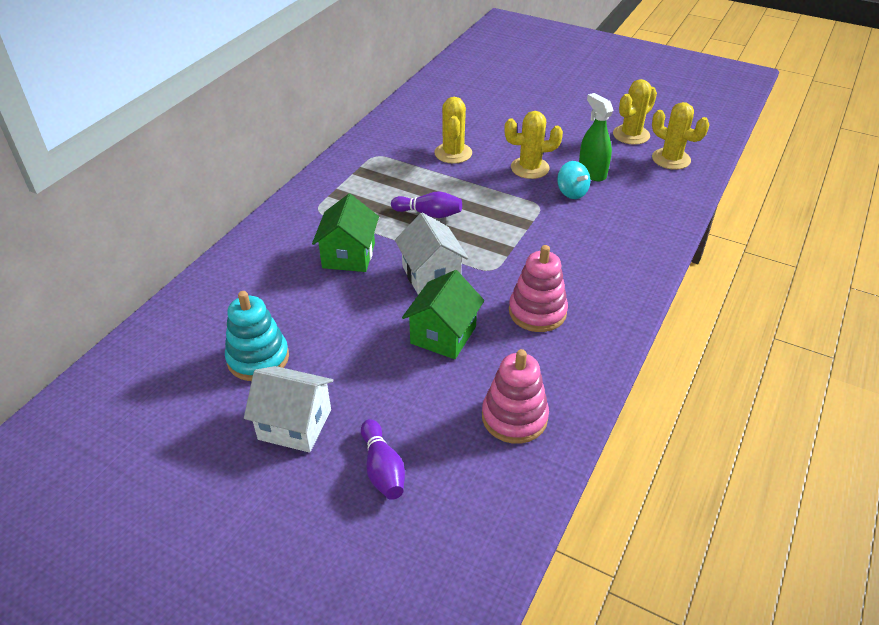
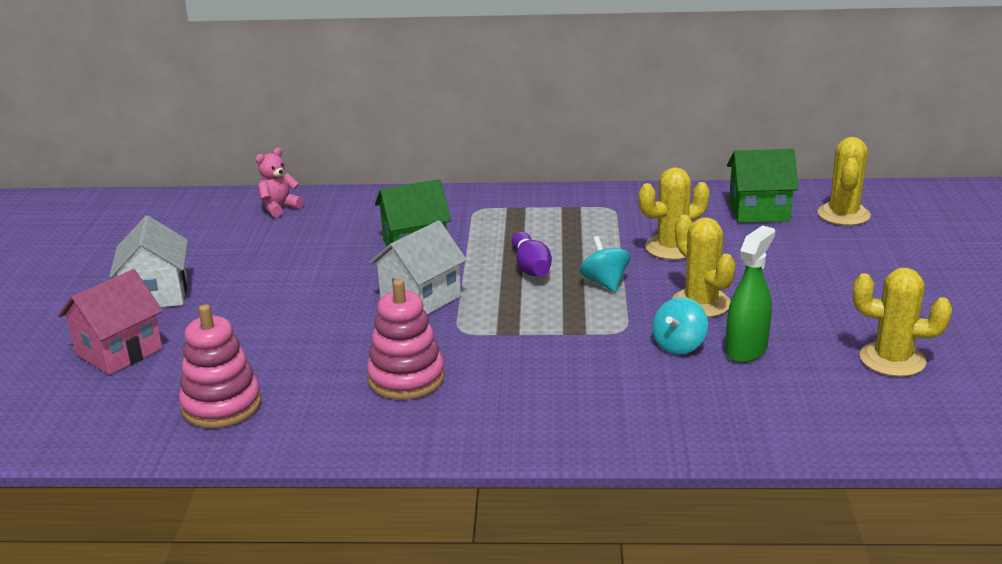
camera: 65 degrees right, 15 degrees down
(199, 310) = (279, 208): none -> pink teddy bear
(258, 358) = (232, 252): turquoise stacking toy -> none
(382, 469) = (119, 351): purple bowling pin -> pink house
(443, 335) = (325, 331): green house -> green house (759, 211)
(476, 192) = (605, 282): none -> turquoise spinning top
(671, 159) = (869, 408): yellow cactus -> yellow cactus (843, 214)

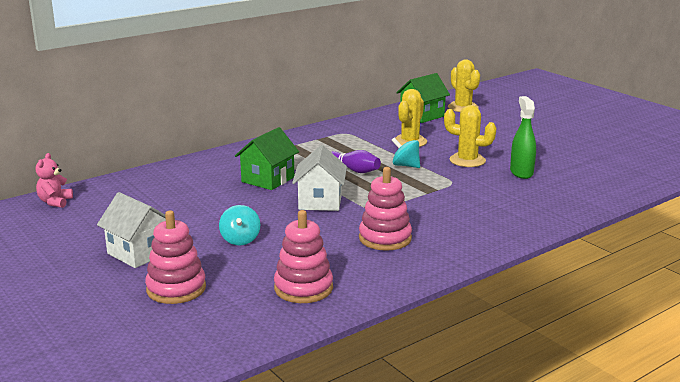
camera: 40 degrees left, 5 degrees down
(119, 351) = (176, 289): pink house -> pink stacking toy
(279, 208) = (134, 185): pink teddy bear -> pink teddy bear (55, 202)
(679, 345) = (489, 180): turquoise spinning top -> turquoise spinning top (240, 240)
(892, 359) = (584, 157): yellow cactus -> none

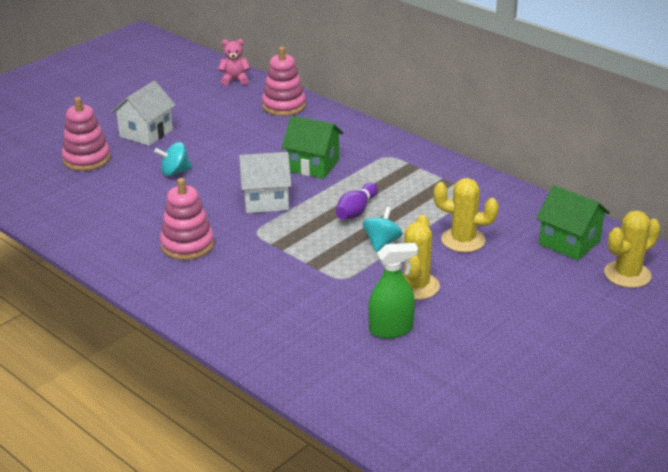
camera: 80 degrees right, 10 degrees up
(303, 288) = (88, 213): pink stacking toy -> pink stacking toy (284, 106)

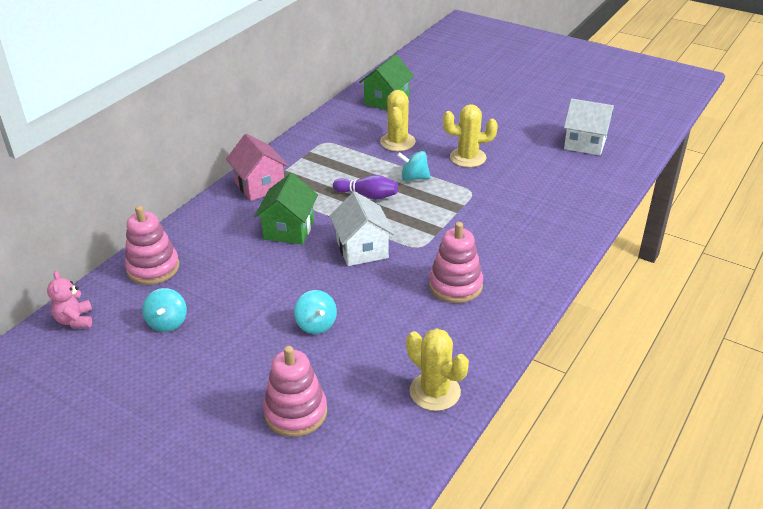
camera: 100 degrees left, 5 degrees up
(146, 133) = (222, 371): white house -> white house (585, 143)
(213, 112) = (167, 322): none -> turquoise spinning top
(391, 329) = (526, 163): green spray bottle -> none
(393, 153) = (260, 186): none -> pink house
(627, 274) = (419, 81): yellow cactus -> yellow cactus (435, 392)

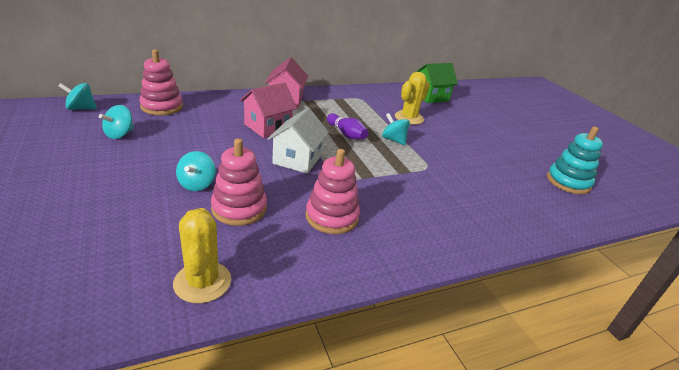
camera: 30 degrees right, 5 degrees down
(75, 320) = (81, 108): pink teddy bear -> turquoise spinning top
(289, 229) = (267, 127): green house -> pink house
(296, 412) = (90, 228): pink stacking toy -> pink stacking toy (239, 209)
(468, 157) = (451, 147): yellow cactus -> none
(585, 143) = (568, 182): white house -> turquoise stacking toy

